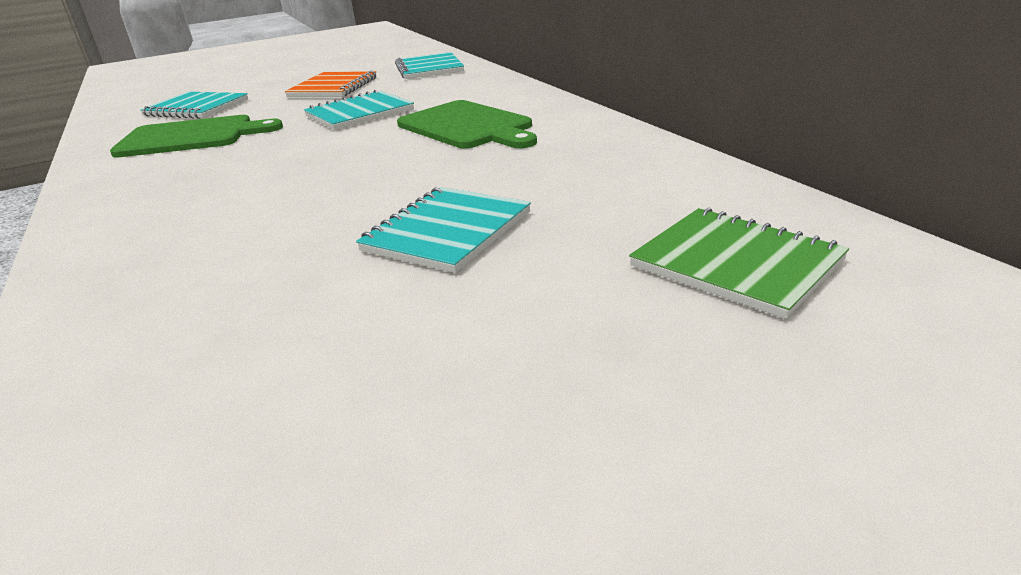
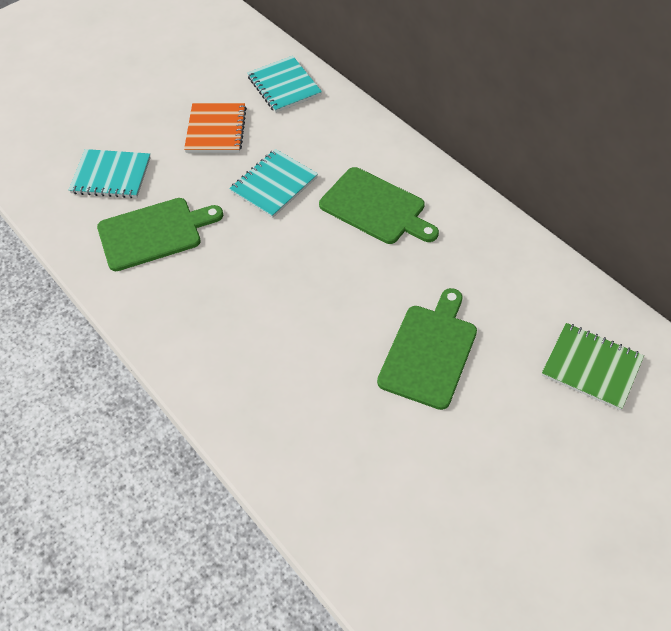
camera: 15 degrees left, 25 degrees up
(447, 231) = (429, 352): turquoise notebook -> green cutting board

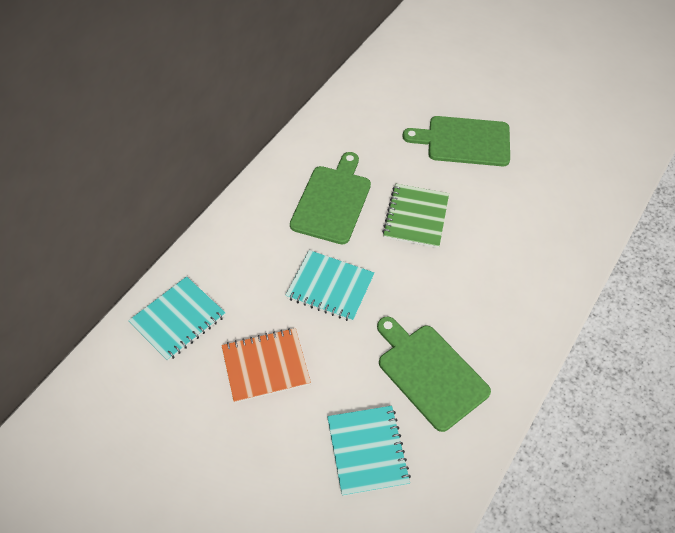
camera: 110 degrees left, 0 degrees up
(591, 367) = (435, 59): green notebook -> green notebook (416, 217)

